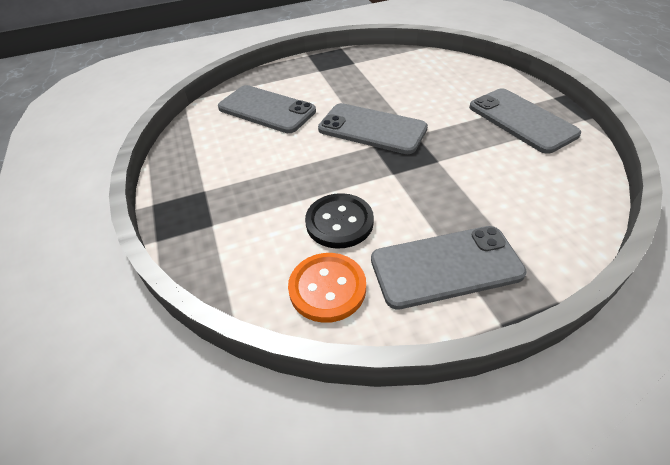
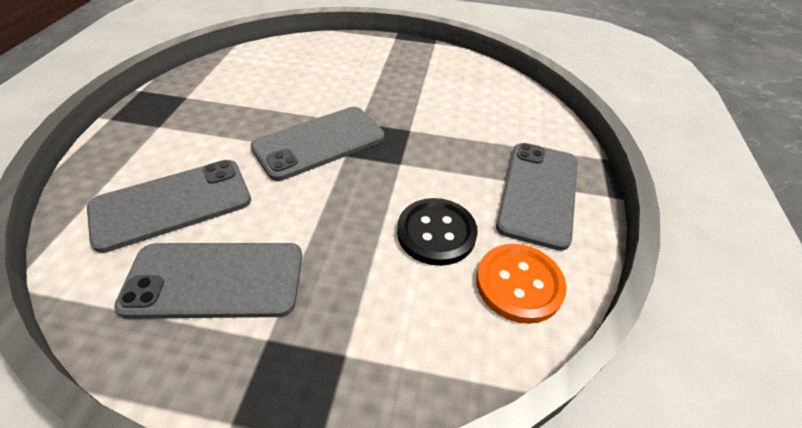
camera: 65 degrees left, 0 degrees up
(521, 120) = (405, 65): grey phone -> grey phone (215, 280)

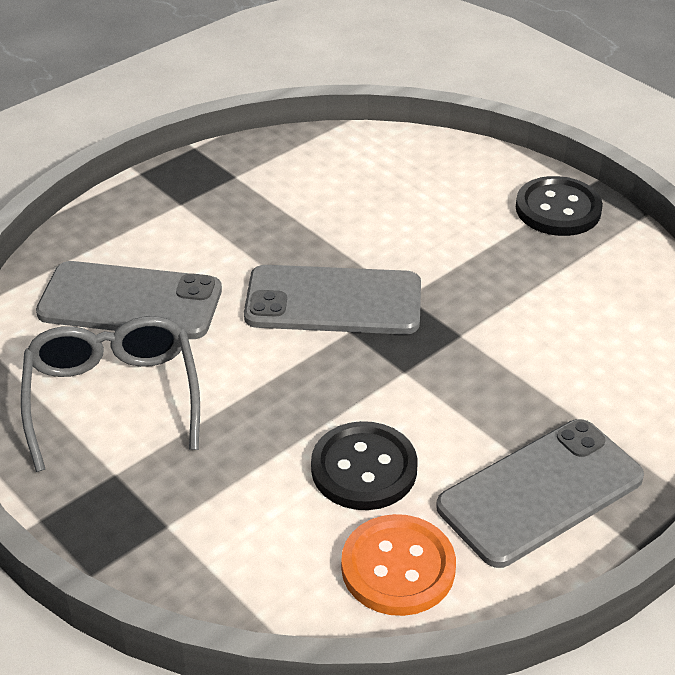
camera: 40 degrees right, 5 degrees down
(215, 280) = (113, 397): grey phone -> grey glasses
(393, 51) = (558, 209): none -> black button

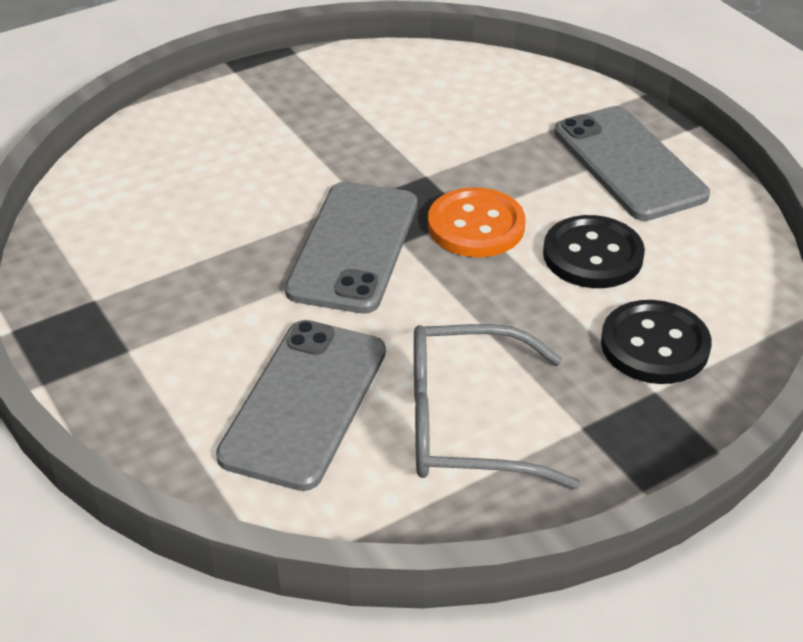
camera: 80 degrees left, 0 degrees up
(398, 567) = (708, 250): orange button -> orange button (476, 226)
(558, 209) = (262, 91): black button -> black button (654, 345)

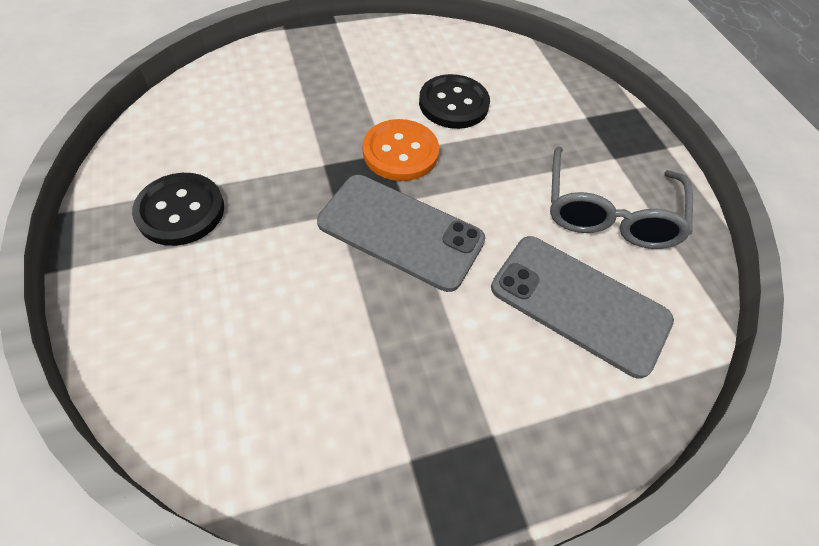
camera: 80 degrees left, 15 degrees up
(629, 163) = (361, 58): grey phone -> none
(654, 345) = (547, 104): black button -> black button (180, 211)

